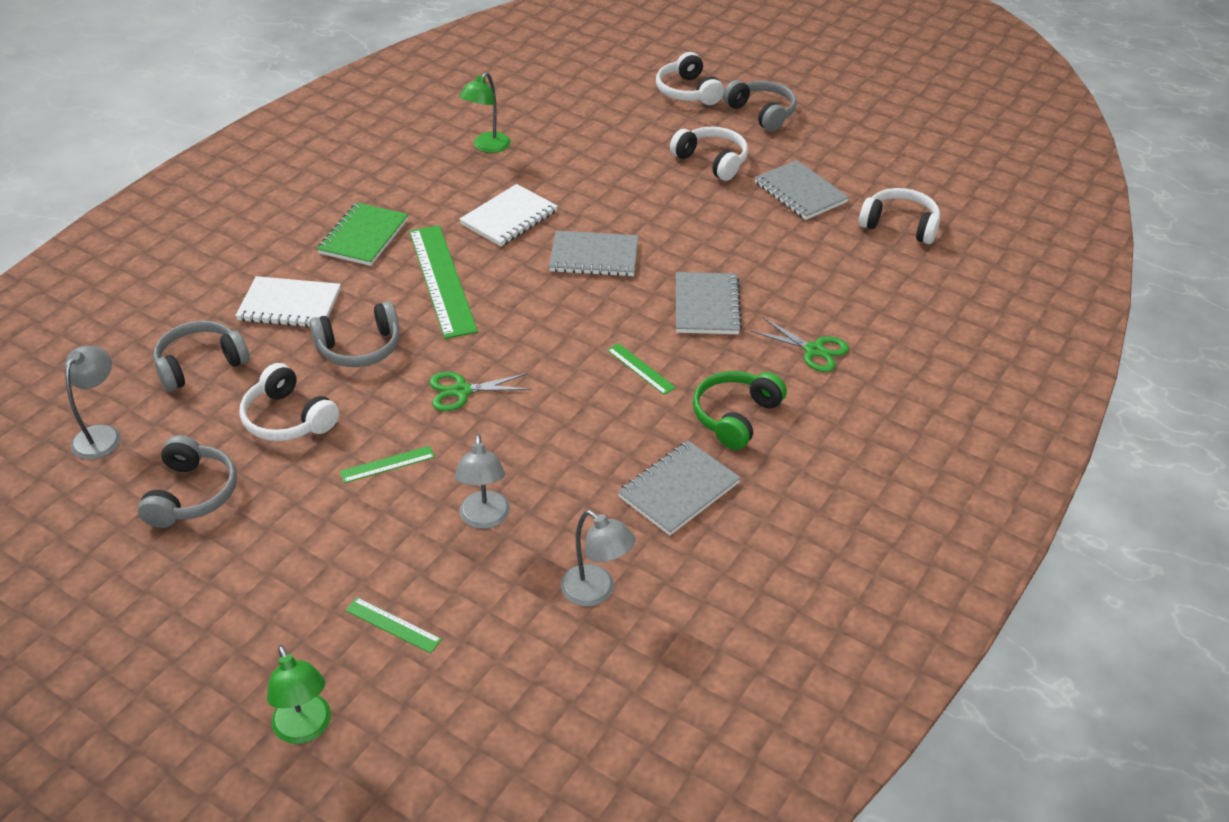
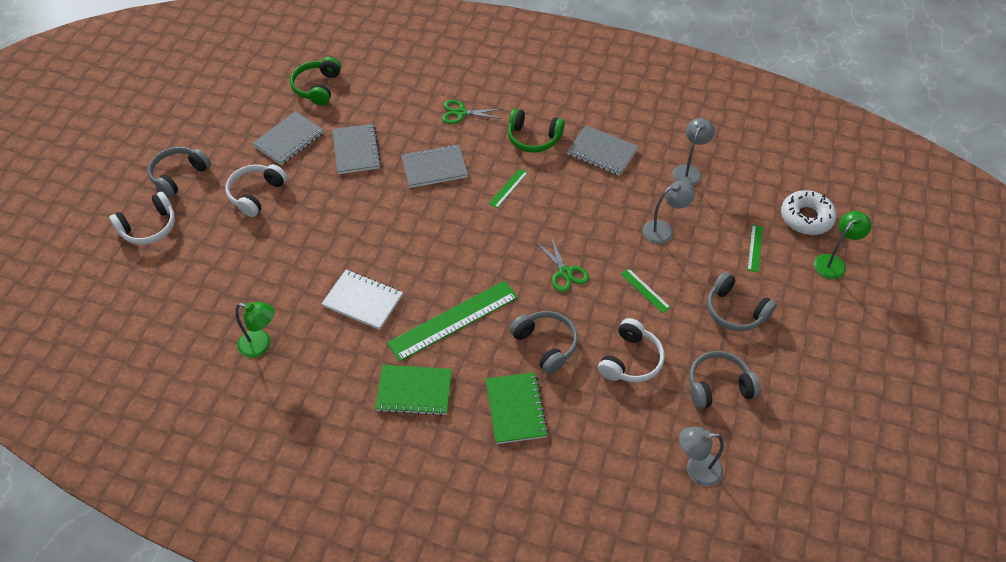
camera: 105 degrees left, 10 degrees up
(200, 364) = (602, 440): grey headphones -> grey headphones (735, 311)
(289, 305) = (515, 409): white notebook -> green notebook
(419, 729) = (806, 218): none -> white donut
(594, 256) = (398, 237): grey notebook -> grey notebook (356, 150)
(814, 350) = (461, 113): green scissors -> green scissors turned 105 degrees counterclockwise
(900, 225) = (317, 87): white headphones -> green headphones

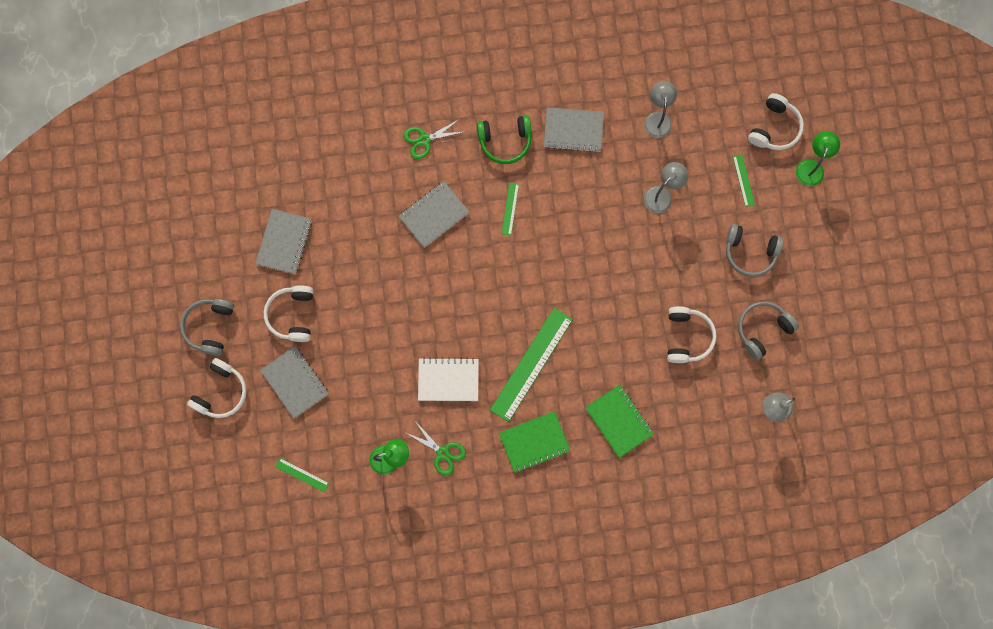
camera: 25 degrees left, 25 degrees up
(317, 87) = (273, 168): green headphones -> none
(356, 150) = (353, 227): grey notebook -> grey notebook (295, 382)
(545, 345) = (615, 353): grey headphones -> none
(565, 272) = (599, 276): green scissors -> green scissors (442, 453)
(645, 290) = (671, 264): green ruler -> green ruler (302, 474)
(806, 218) = (774, 128): white donut -> white headphones

